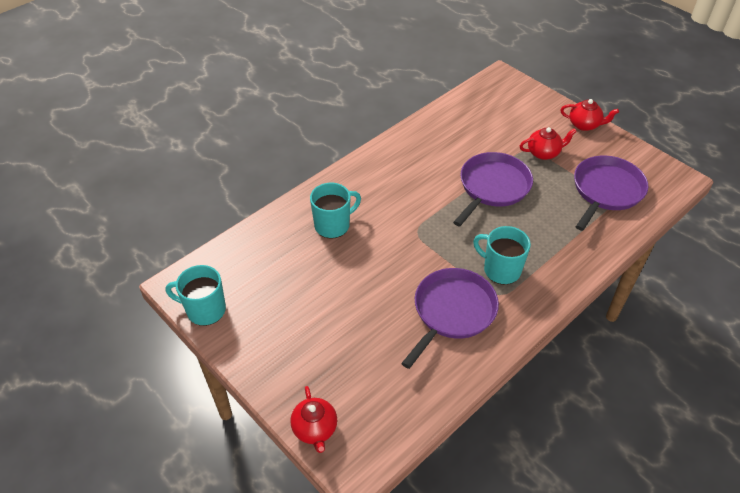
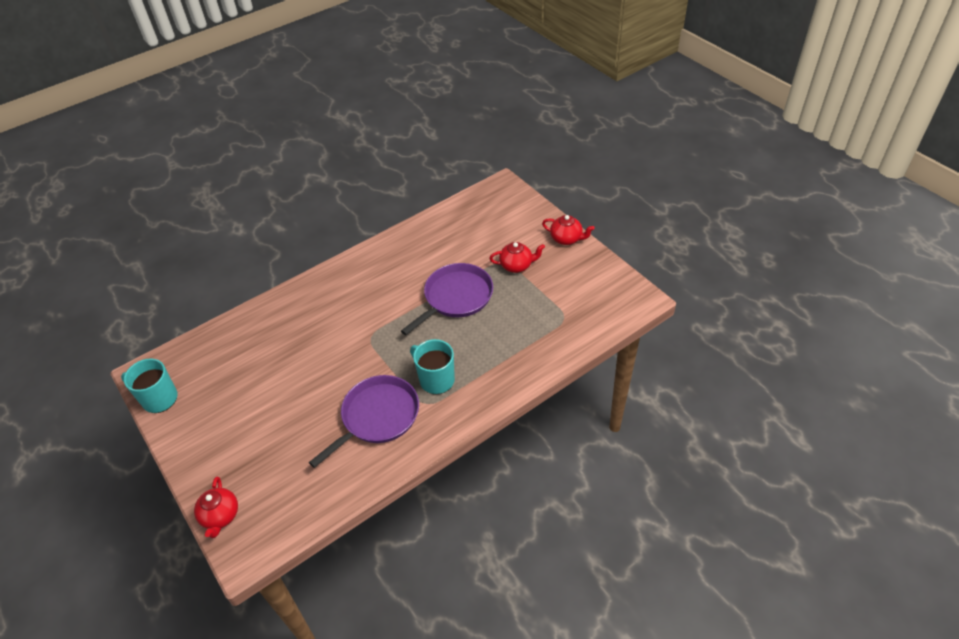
camera: 10 degrees right, 0 degrees up
(333, 225) = (296, 326): turquoise mug -> none
(606, 191) = (564, 307): purple pan -> none

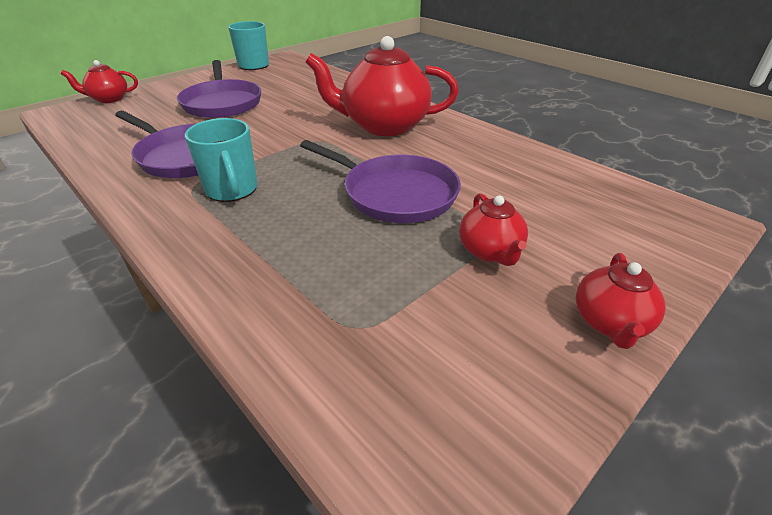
camera: 80 degrees right, 10 degrees down
(268, 411) = (222, 103): none -> purple pan
(356, 297) = (384, 126): none -> red teapot
(436, 379) = (232, 190): turquoise mug -> turquoise mug turned 120 degrees clockwise

